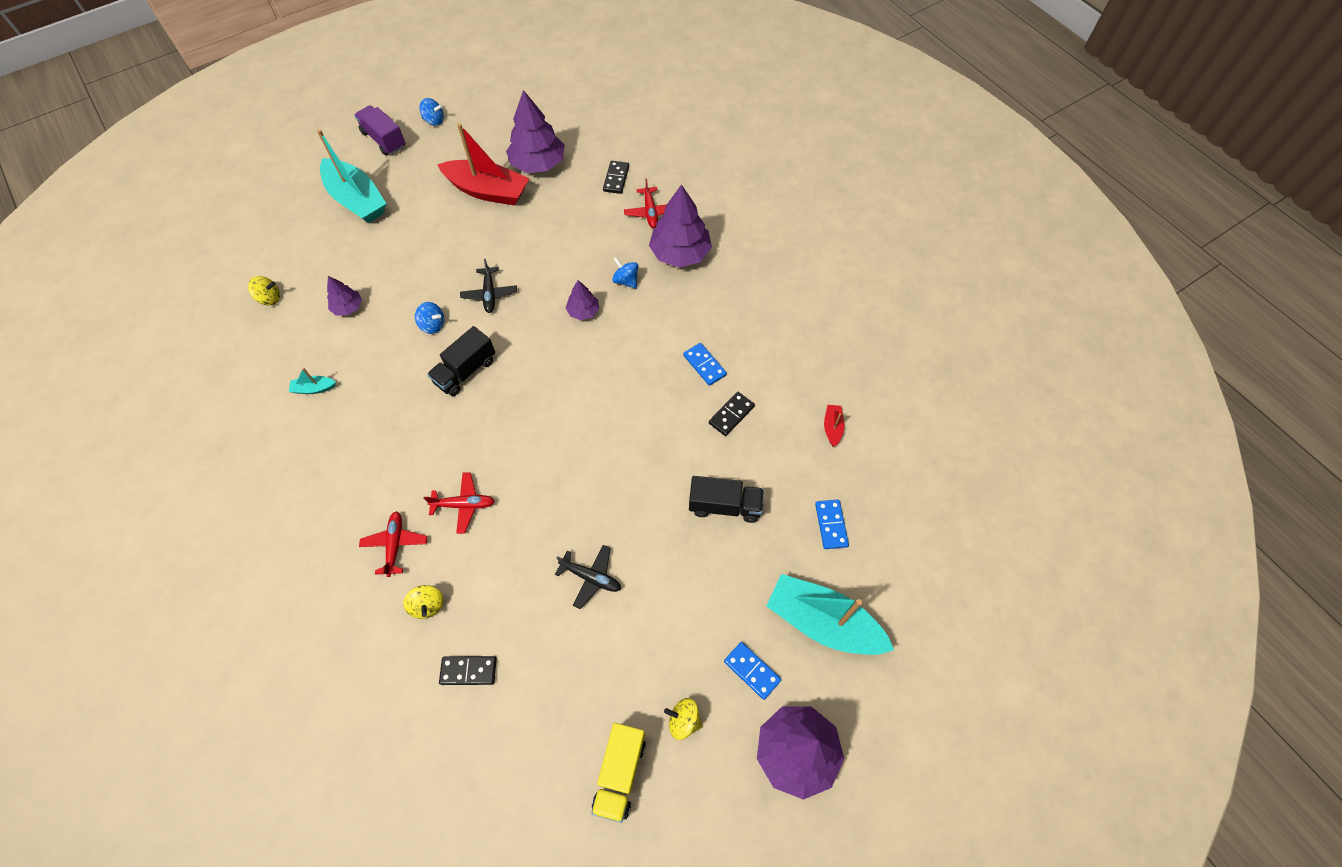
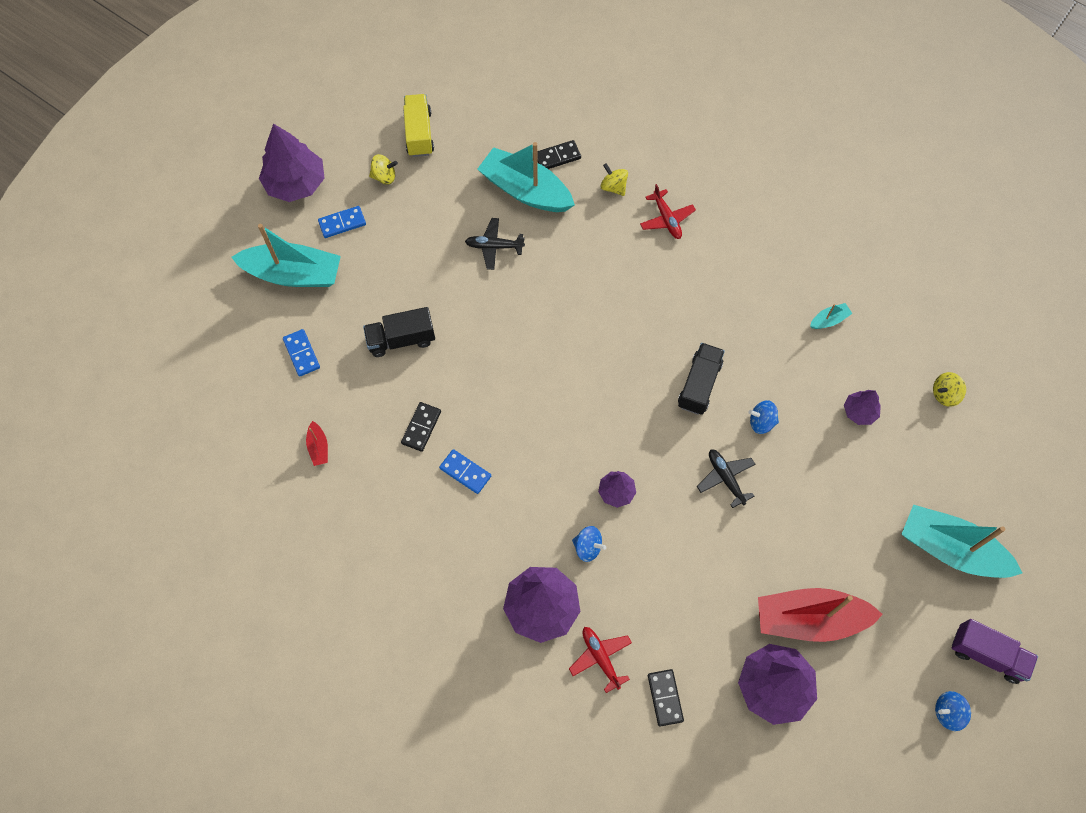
camera: 160 degrees right, 5 degrees up
(464, 505) = (629, 266): red plane -> none
(526, 637) = (525, 190): none -> turquoise boat
(752, 671) = (342, 223): blue domino -> blue domino turned 45 degrees counterclockwise

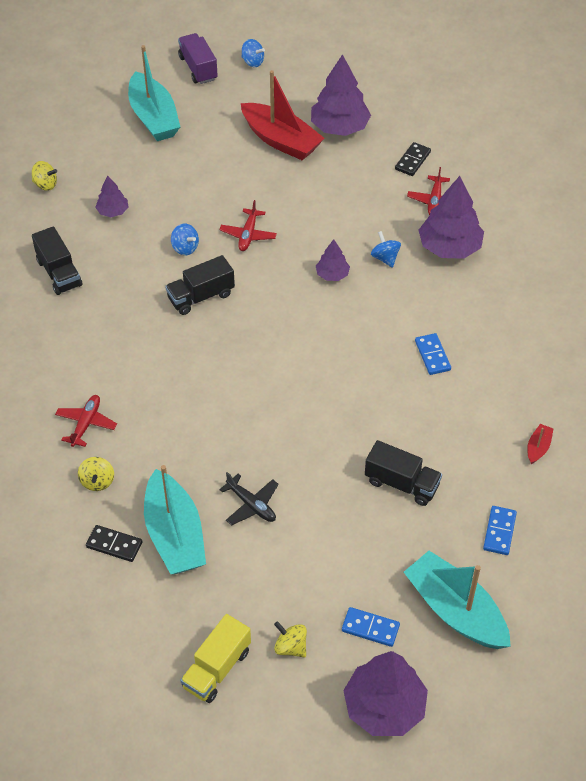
camera: 140 degrees left, 15 degrees down
(421, 427) = (441, 407): black domino -> none
(725, 478) = (248, 235): black plane -> red plane
(829, 320) = (59, 273): turquoise boat -> black truck

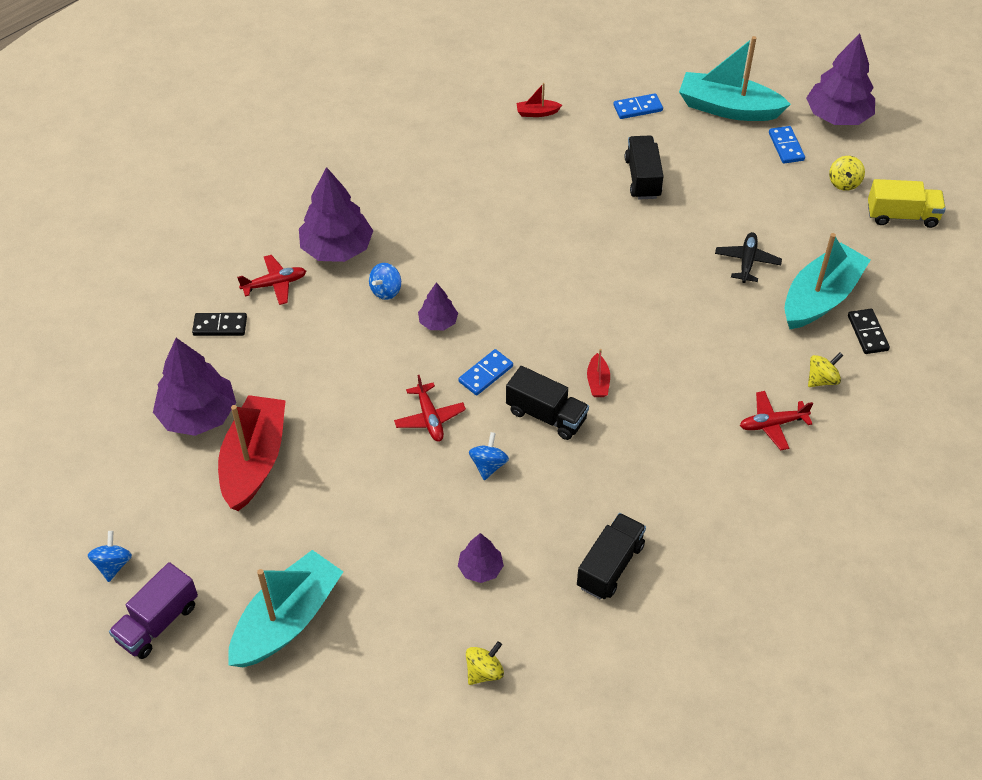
camera: 120 degrees left, 0 degrees up
(45, 184) = (484, 671): yellow spinning top -> yellow spinning top turned 60 degrees clockwise
(206, 339) = (598, 382): none -> red boat
(248, 235) = (429, 418): red plane -> red plane turned 90 degrees clockwise
(432, 355) = (488, 210): blue domino -> blue domino (486, 374)
(455, 610) = (728, 108): turquoise boat -> turquoise boat turned 90 degrees clockwise

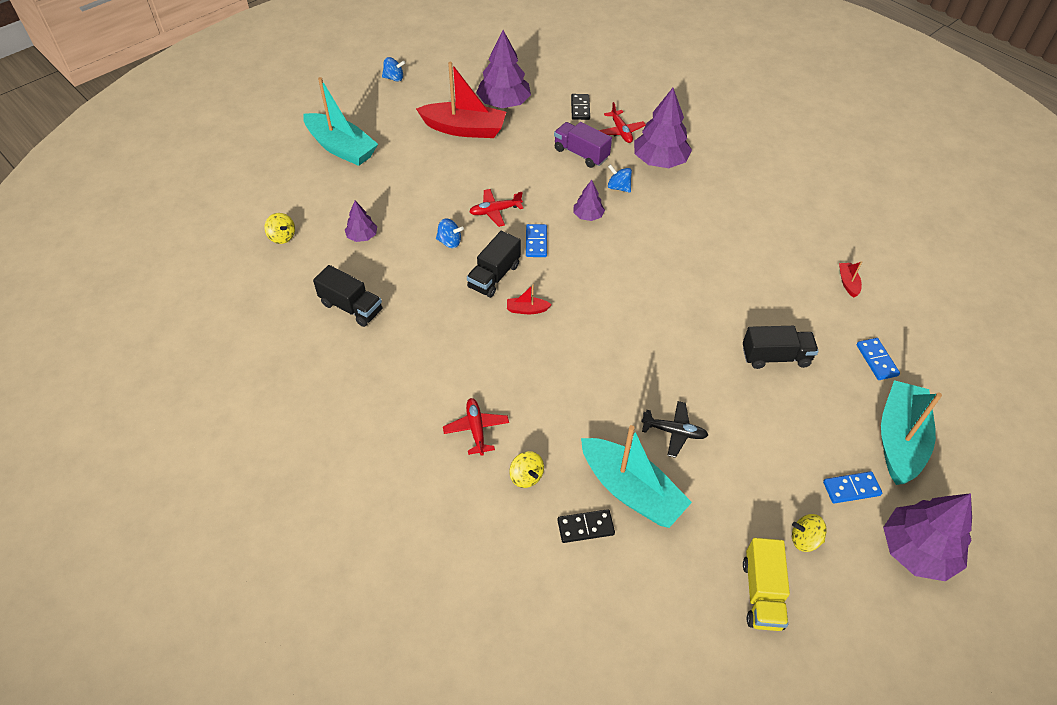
camera: 90 degrees right, 0 degrees up
(158, 622) = (351, 97): purple truck -> purple truck (581, 154)
(486, 374) = (536, 242): blue domino -> blue domino turned 45 degrees clockwise

